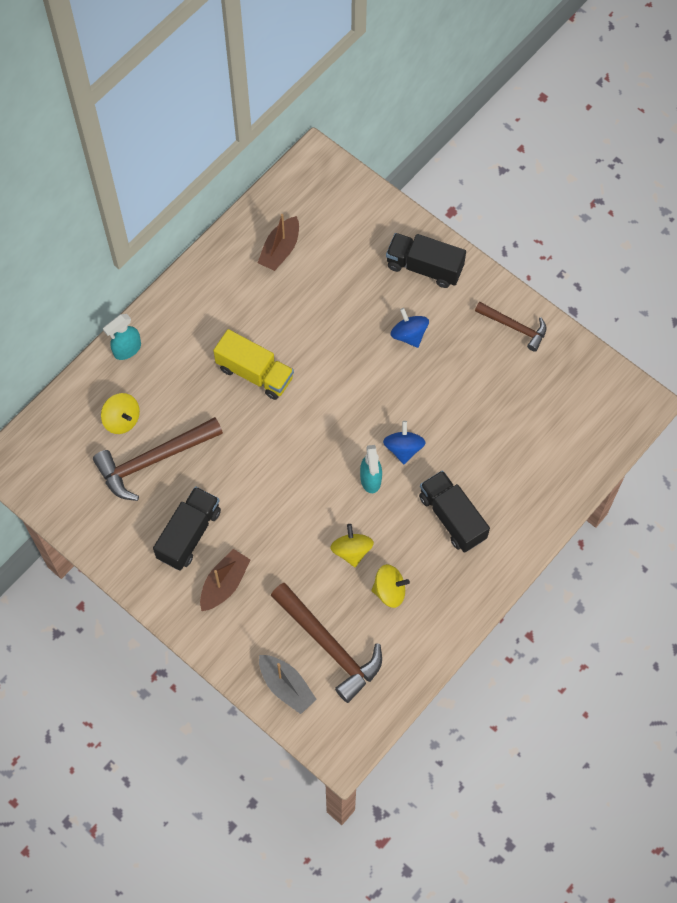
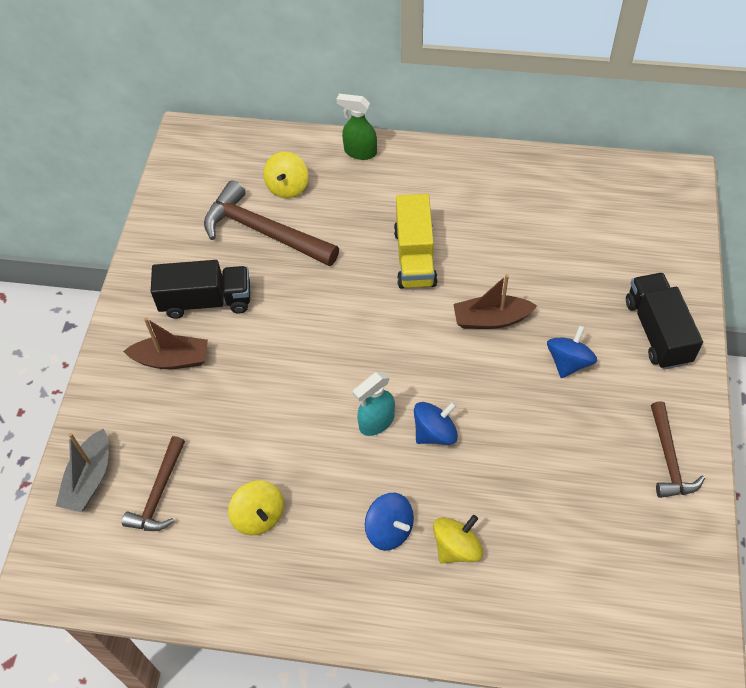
camera: 60 degrees right, 10 degrees down
(127, 349) = (360, 152): turquoise spray bottle -> green spray bottle
(280, 250) = (561, 203): brown boat -> brown boat (491, 319)
(329, 645) = (159, 493): brown hammer -> brown hammer, size x0.60
(351, 550) = (282, 451): yellow spinning top -> yellow spinning top (457, 547)
(452, 517) = (389, 529): black truck -> blue spinning top

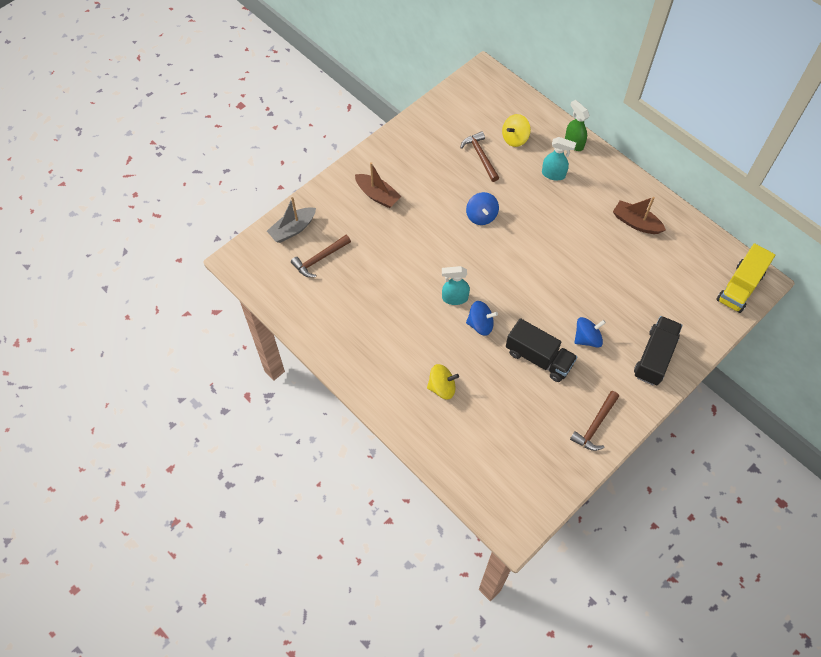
camera: 35 degrees right, 5 degrees up
(206, 301) = (419, 175): black truck -> black truck (538, 358)
(259, 516) = (358, 303): yellow spinning top -> none
(264, 232) = (480, 156): brown hammer -> brown hammer, size x0.60
(367, 200) = (553, 174): none -> turquoise spray bottle
(389, 529) = (416, 355): blue spinning top -> blue spinning top (481, 216)
(415, 257) = (552, 224): yellow truck -> yellow truck (739, 287)
(491, 319) = (564, 286): brown boat -> brown boat (636, 223)

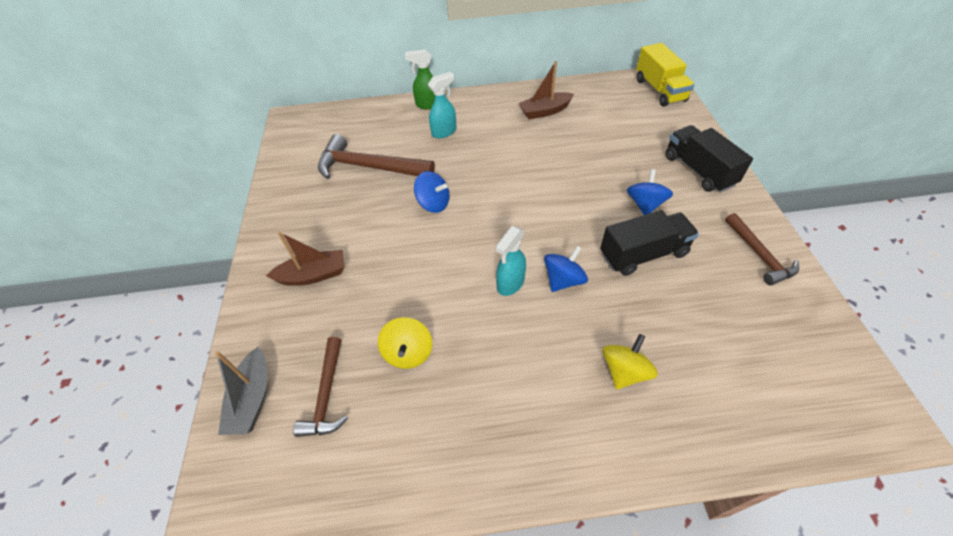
camera: 50 degrees left, 10 degrees down
(480, 156) = (369, 167): brown hammer -> brown hammer, size x1.66
(514, 138) = (379, 135): yellow spinning top -> yellow spinning top (408, 353)

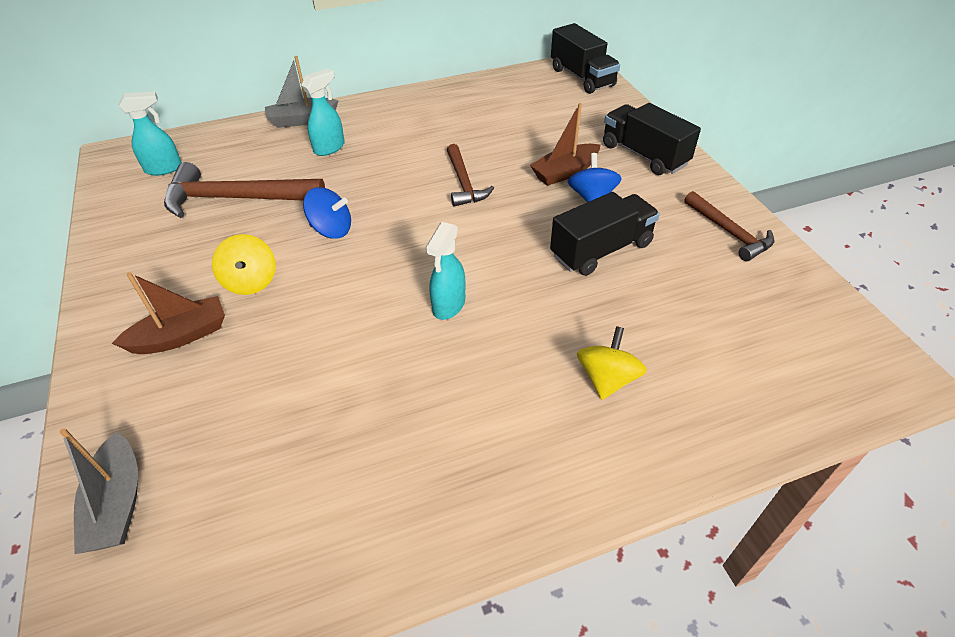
camera: 15 degrees left, 5 degrees down
(323, 135) = (164, 169): none -> turquoise spray bottle
(327, 394) = (227, 477): brown hammer -> brown hammer (464, 183)
(408, 353) = (331, 406): yellow spinning top -> yellow spinning top (250, 281)
(428, 105) = (302, 120): green spray bottle -> grey boat
(545, 111) = (452, 112): brown boat -> brown boat (565, 172)
(563, 280) = (513, 291): blue spinning top -> none
(659, 90) = (582, 77): yellow truck -> black truck

